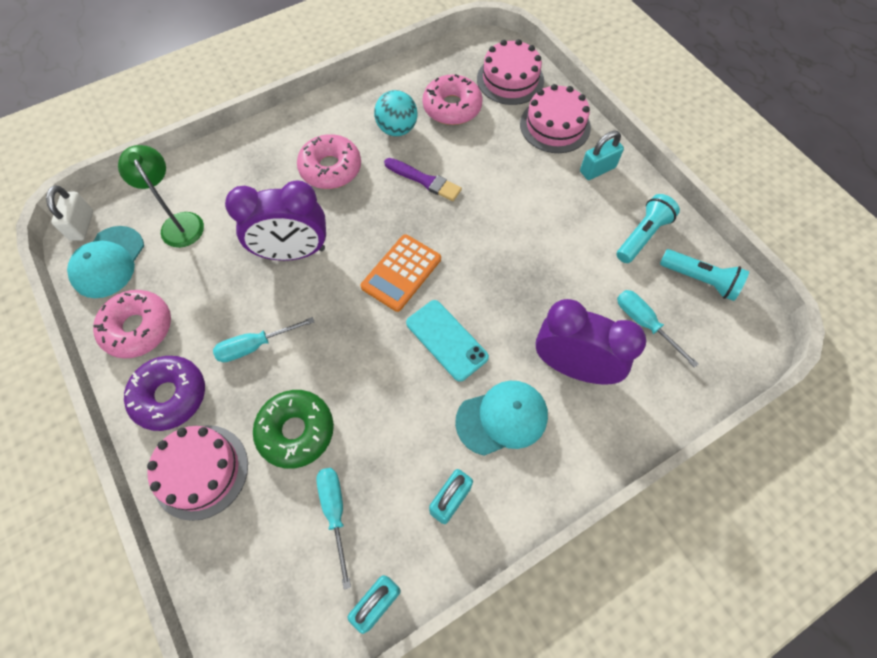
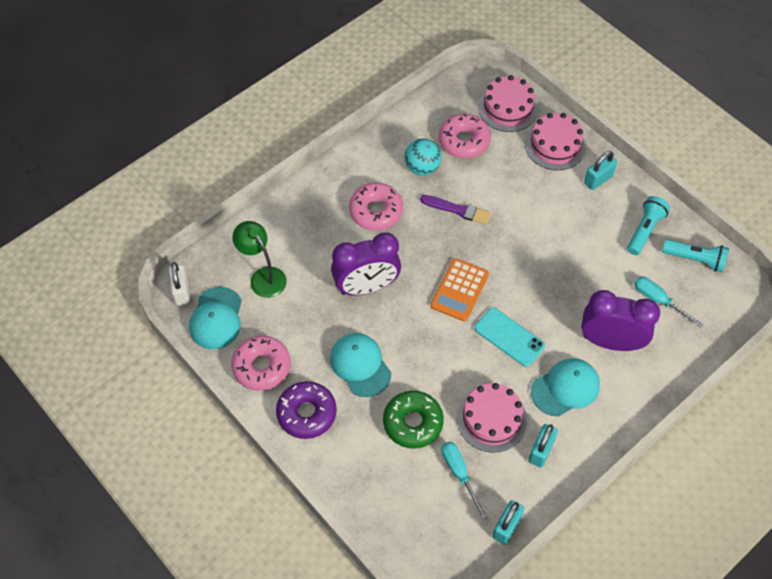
camera: 10 degrees left, 5 degrees down
(200, 471) = (350, 463): pink cake -> pink cake (491, 419)
(255, 346) = (360, 365): turquoise screwdriver -> turquoise cap

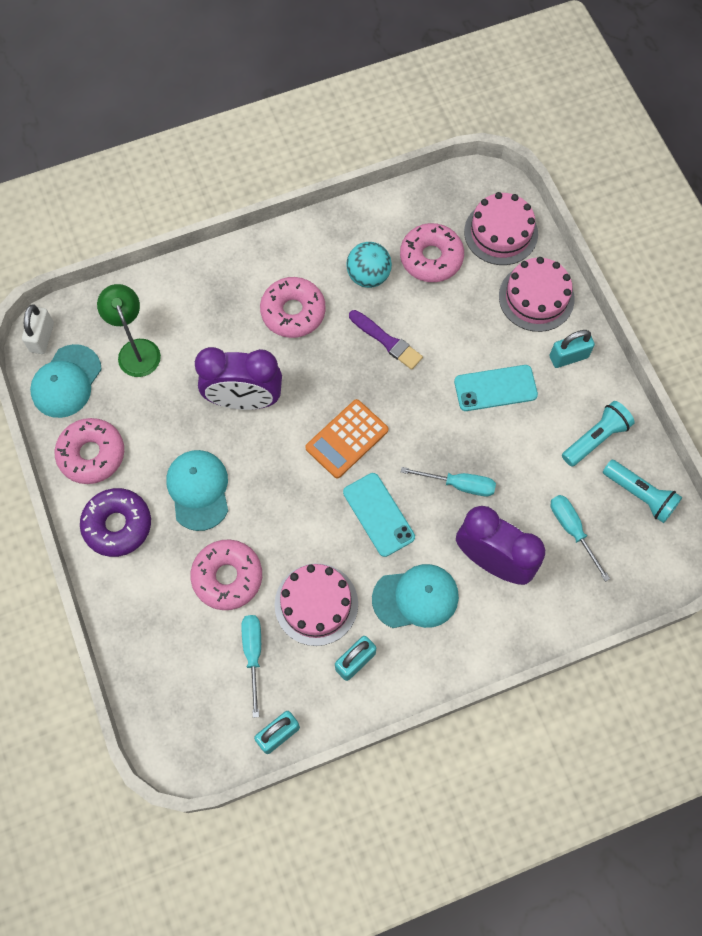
camera: 20 degrees right, 10 degrees up
(413, 423) = (227, 577): green donut -> pink donut
(555, 218) = (495, 388): none -> turquoise phone
(560, 295) = (459, 484): none -> turquoise screwdriver

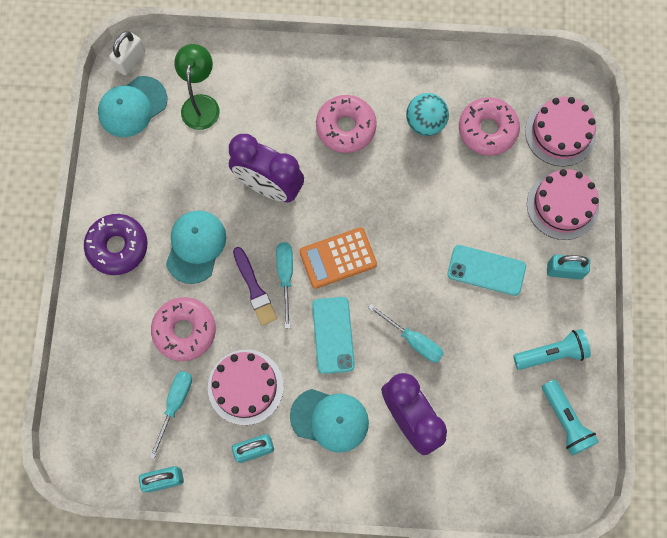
camera: 25 degrees right, 5 degrees up
(92, 454) = (124, 178): pink donut -> none
(387, 341) = (413, 187): purple brush -> purple brush (254, 289)
(572, 530) = (490, 424): turquoise screwdriver -> turquoise screwdriver (285, 276)

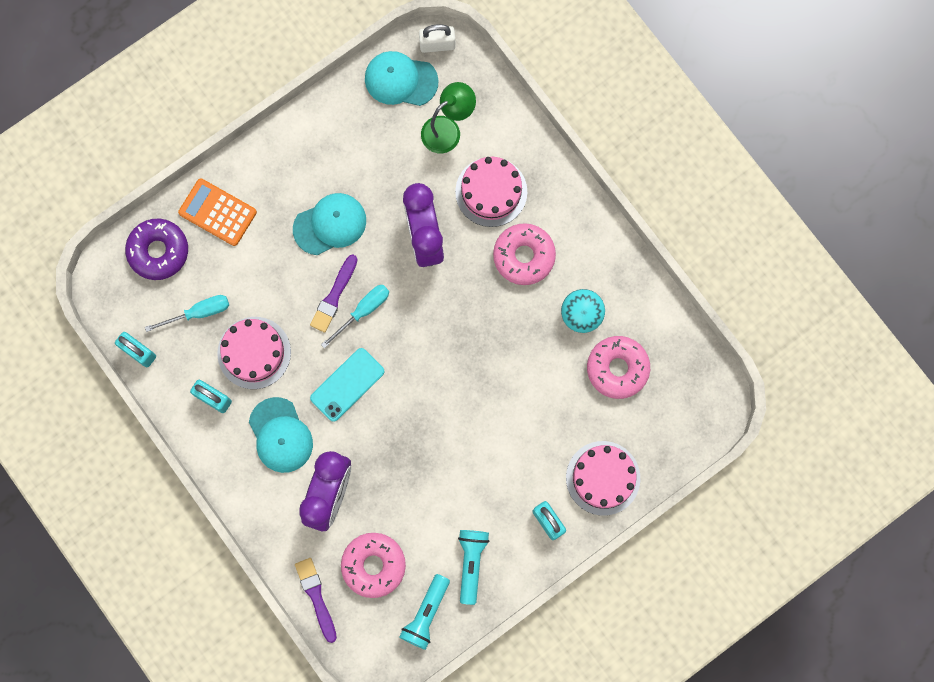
camera: 50 degrees right, 5 degrees up
(117, 247) = (281, 167): purple donut -> purple donut (158, 251)
(185, 331) = (259, 272): pink donut -> pink donut (373, 565)
(338, 258) = (411, 338): orange calculator -> orange calculator (217, 212)
(413, 340) = (393, 448): turquoise screwdriver -> none
(484, 497) = (316, 597): none -> purple brush
(486, 270) = (497, 460): turquoise phone -> none
(552, 353) = (471, 563): turquoise flashlight -> turquoise flashlight turned 120 degrees counterclockwise
(560, 133) = (665, 428): pink cake -> pink cake (491, 192)

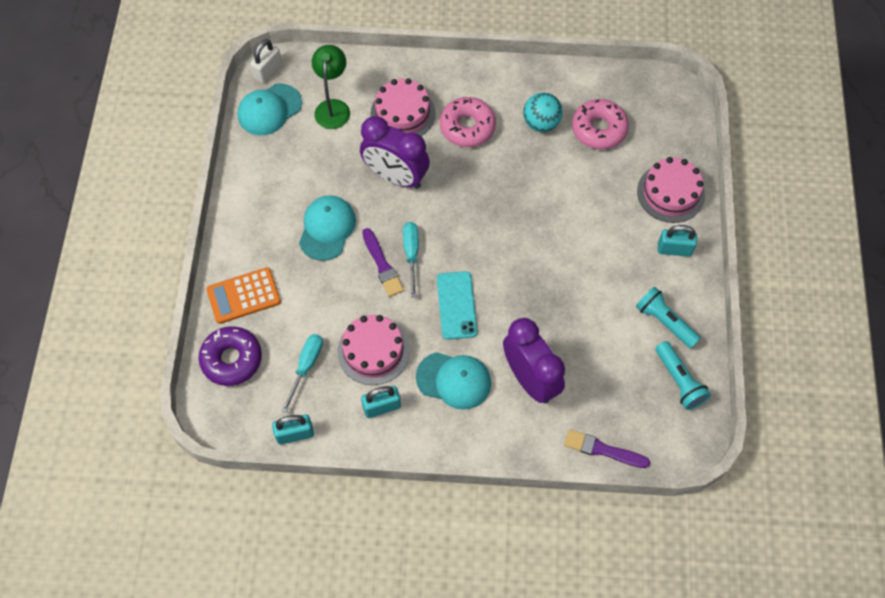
camera: 50 degrees left, 15 degrees down
(373, 565) = (611, 390): pink donut -> none

